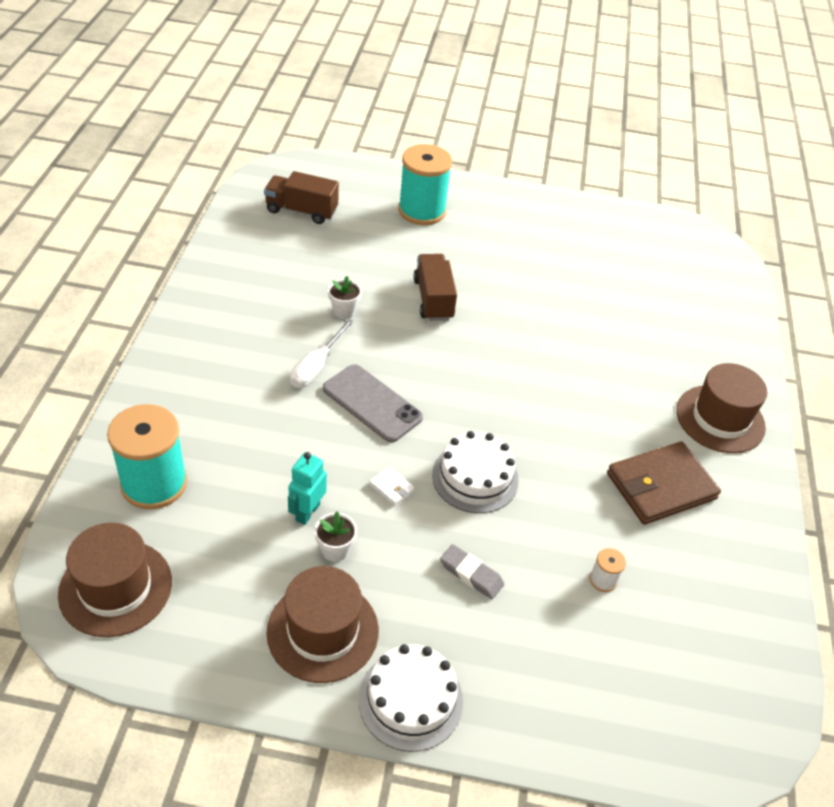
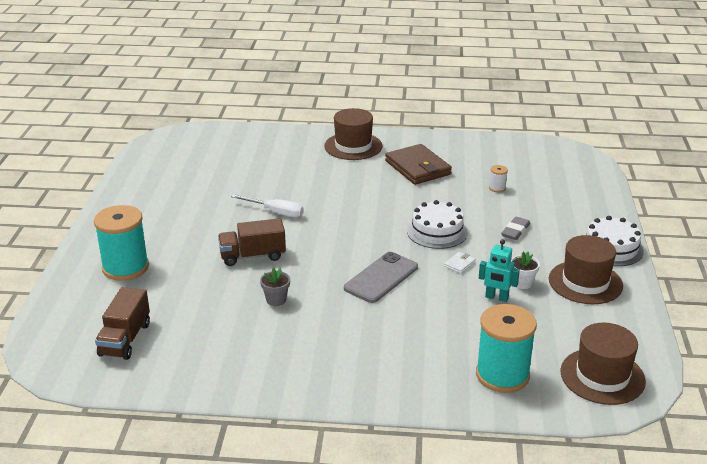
camera: 90 degrees left, 15 degrees down
(316, 366) = (348, 308): white screwdriver -> white screwdriver (276, 212)
(344, 311) = (276, 300): white flower pot -> grey flower pot

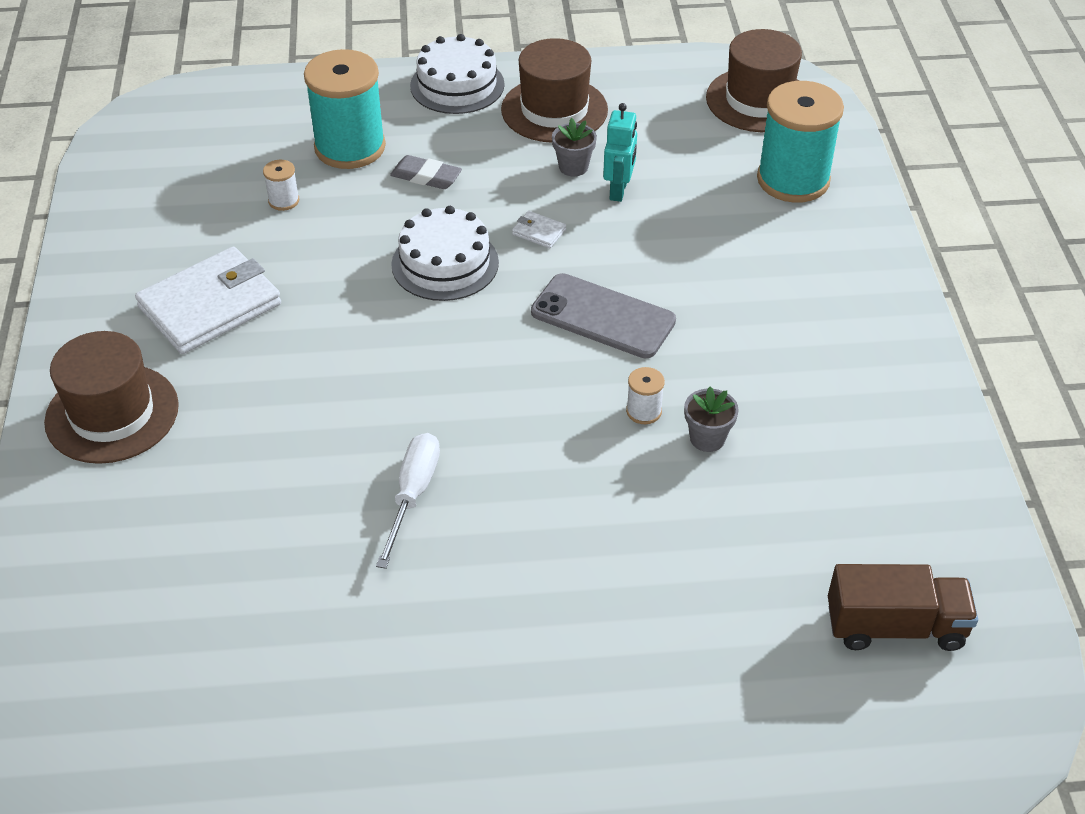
camera: 100 degrees left, 15 degrees up
(125, 267) = (676, 702): turquoise spool -> turquoise spool (350, 147)
(253, 256) = (580, 499): brown truck -> none
(303, 282) = (644, 411): none -> white spool
(417, 168) = (210, 306): brown wallet -> white wallet
(522, 283) = (573, 167): white flower pot -> grey flower pot

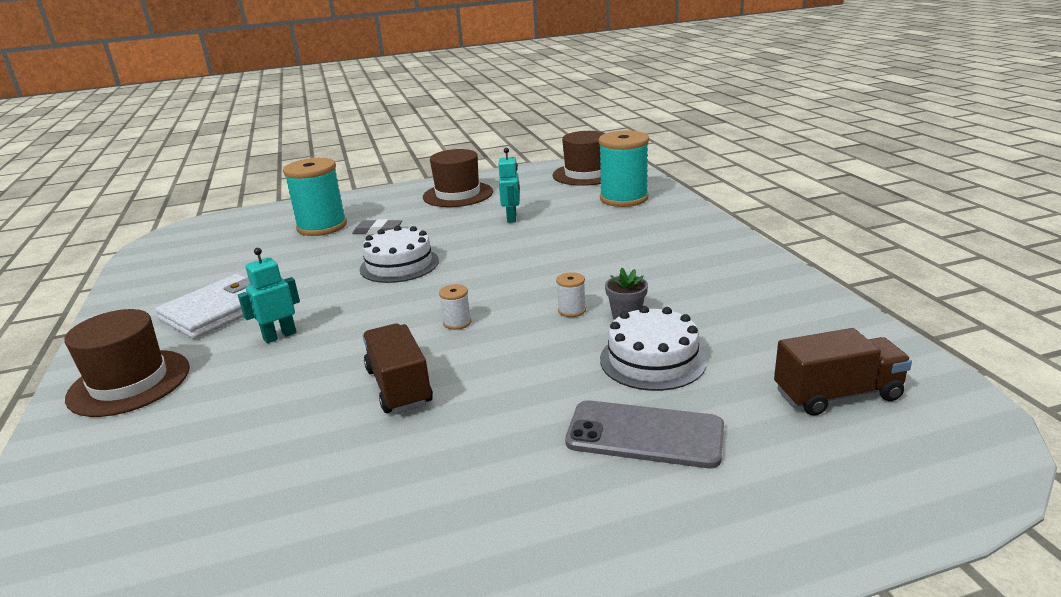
camera: 10 degrees left, 20 degrees down
(283, 372) = (280, 336): none -> turquoise robot
(284, 201) = (276, 255): white spool -> white spool (457, 323)
(413, 494) = (399, 387): white screwdriver -> brown truck
(457, 85) = (391, 194): white cake -> white cake (652, 360)
(539, 232) = (463, 242): white wallet -> none
(573, 167) = (478, 213): grey flower pot -> none
(603, 316) = (522, 271): grey phone -> grey phone (644, 435)

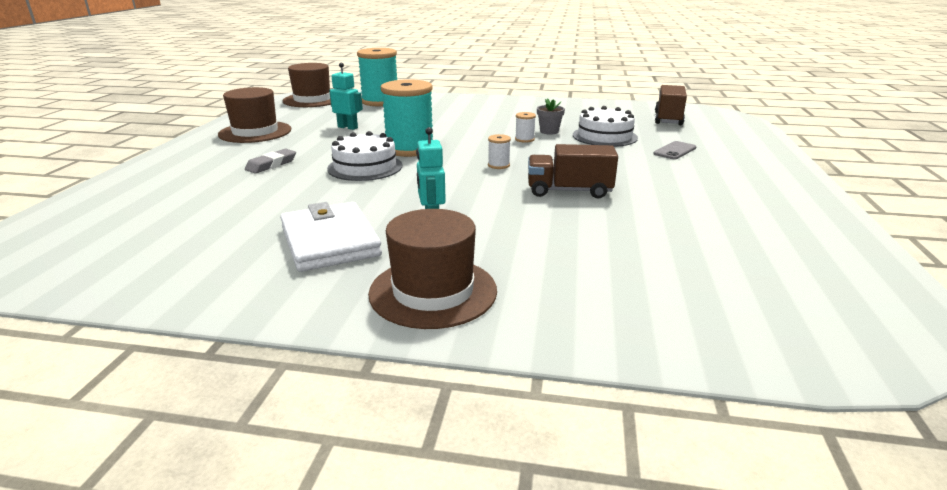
camera: 65 degrees left, 0 degrees up
(322, 227) = (203, 182): turquoise spool -> turquoise spool (409, 149)
(644, 435) = (675, 151): grey phone -> grey phone, size x0.59

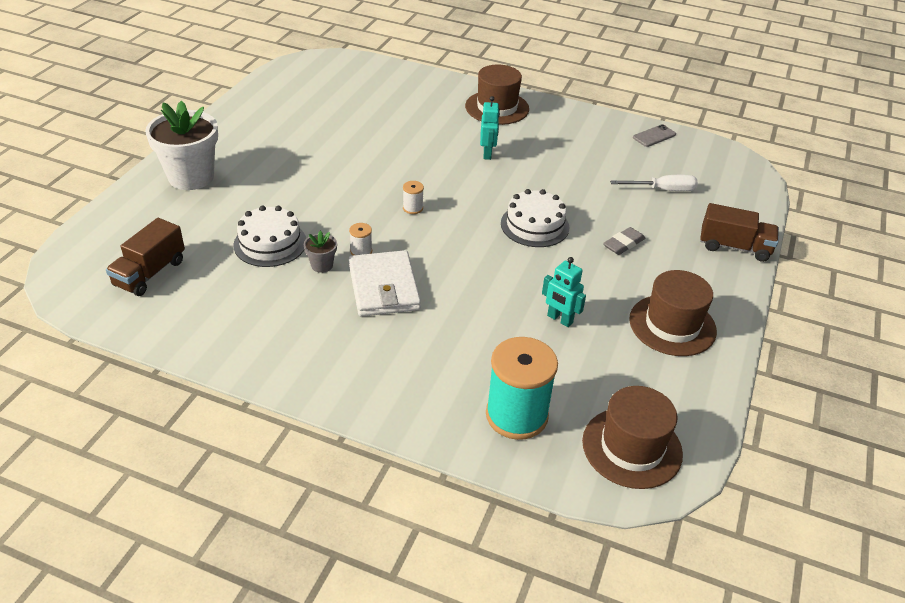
camera: 170 degrees left, 15 degrees up
(186, 210) = (662, 190): none -> white screwdriver
(330, 241) = (553, 146): white wallet -> white wallet (384, 287)
(409, 149) = (489, 252): turquoise spool -> none
(569, 191) = (376, 166): brown truck -> brown truck (734, 247)
(675, 151) = (230, 204): grey phone -> grey phone (654, 136)
(746, 162) = (191, 177): none -> white flower pot

